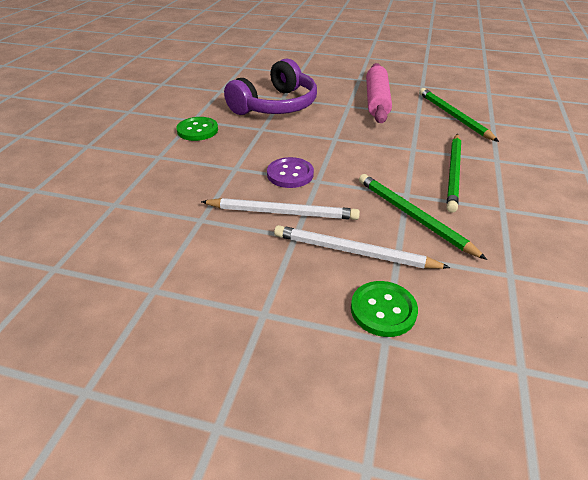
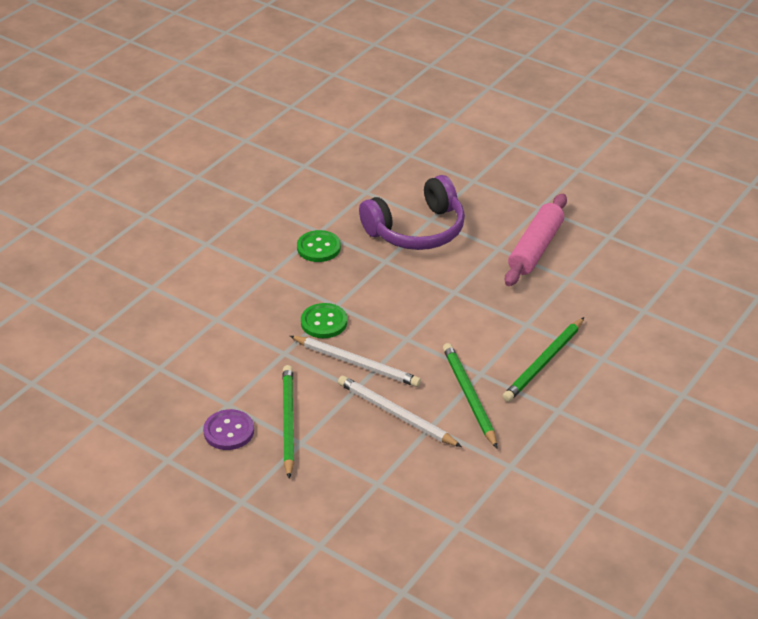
camera: 20 degrees right, 0 degrees up
(290, 174) = (384, 325): purple button -> purple button (229, 431)
(383, 310) = (389, 463): green button -> green button (324, 322)
(453, 116) = (606, 291): green pencil -> green pencil (288, 422)

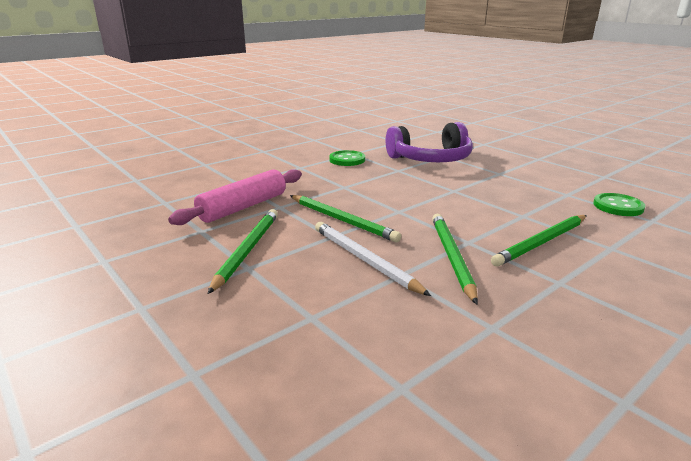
camera: 15 degrees right, 15 degrees down
(229, 431) = (183, 249): purple button -> none
(324, 322) = (327, 194): green button -> green button (618, 206)
(356, 363) = (342, 220): white pencil -> green pencil
(536, 248) = (534, 176): pink rolling pin -> pink rolling pin (243, 207)

